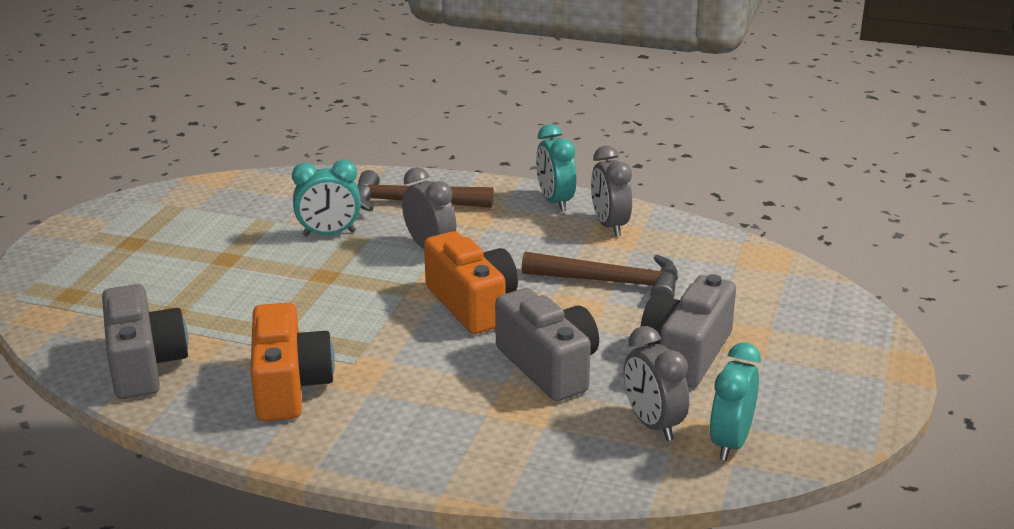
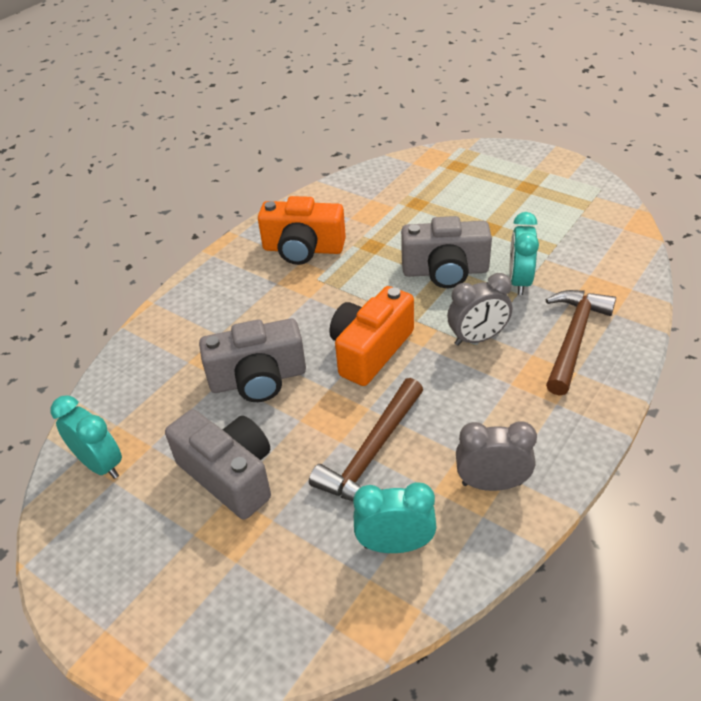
camera: 110 degrees right, 15 degrees up
(144, 365) = (357, 194): grey camera -> grey camera (445, 271)
(472, 304) = (370, 350): orange camera -> orange camera turned 135 degrees clockwise
(555, 202) = (559, 449): turquoise clock -> turquoise clock (395, 544)
(653, 424) = (152, 423): grey clock -> none

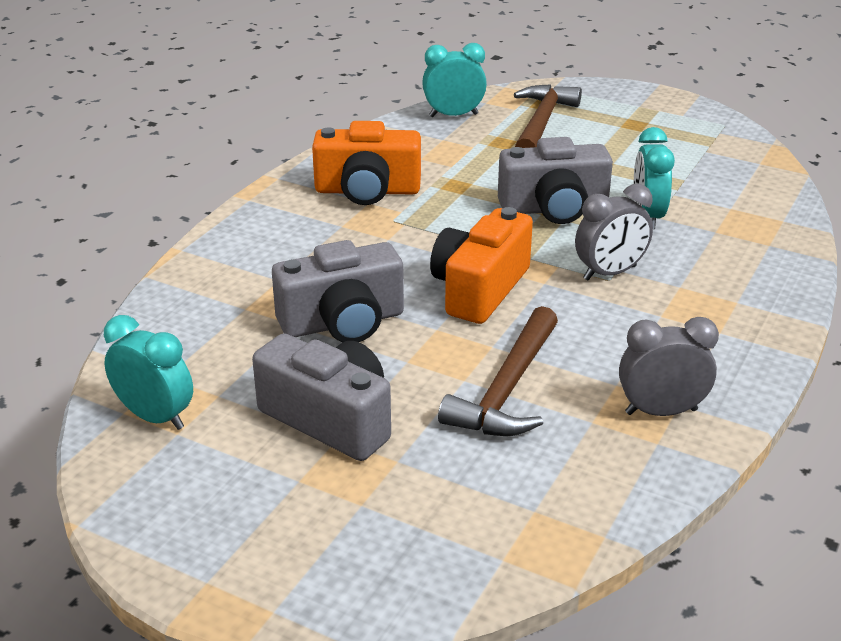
camera: 10 degrees left, 10 degrees down
(395, 544) = (558, 475): turquoise clock -> turquoise clock (453, 115)
(573, 338) = (725, 269): brown hammer -> brown hammer (541, 122)

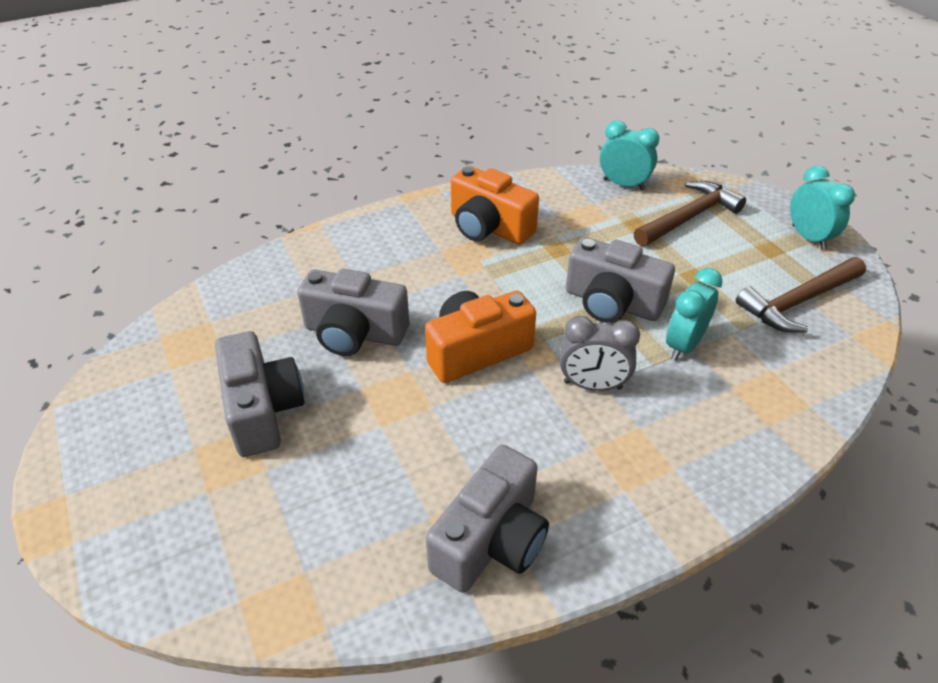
camera: 35 degrees right, 10 degrees up
(155, 417) = (171, 350): turquoise clock -> turquoise clock (808, 237)
(507, 389) = (401, 452): brown hammer -> brown hammer (798, 302)
(661, 411) = (491, 540): grey clock -> grey camera

